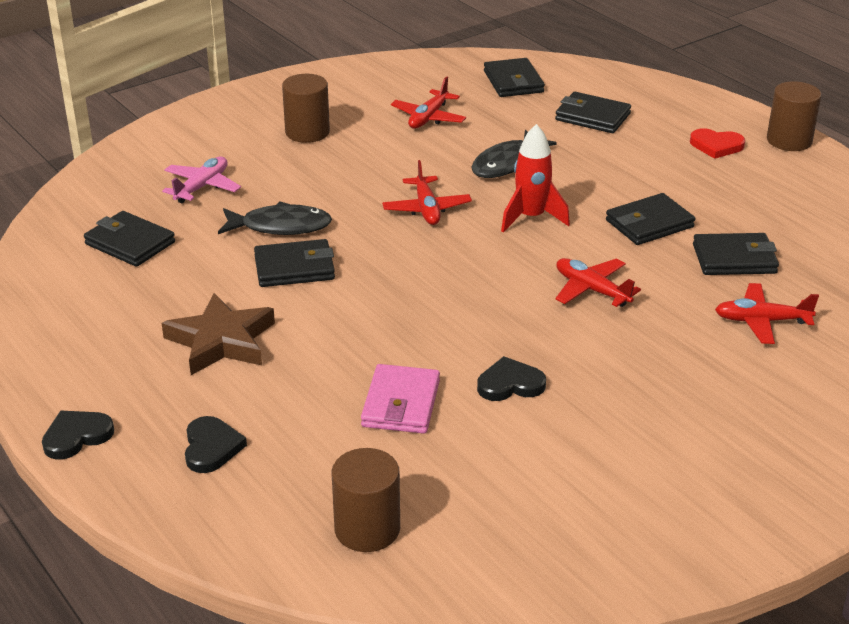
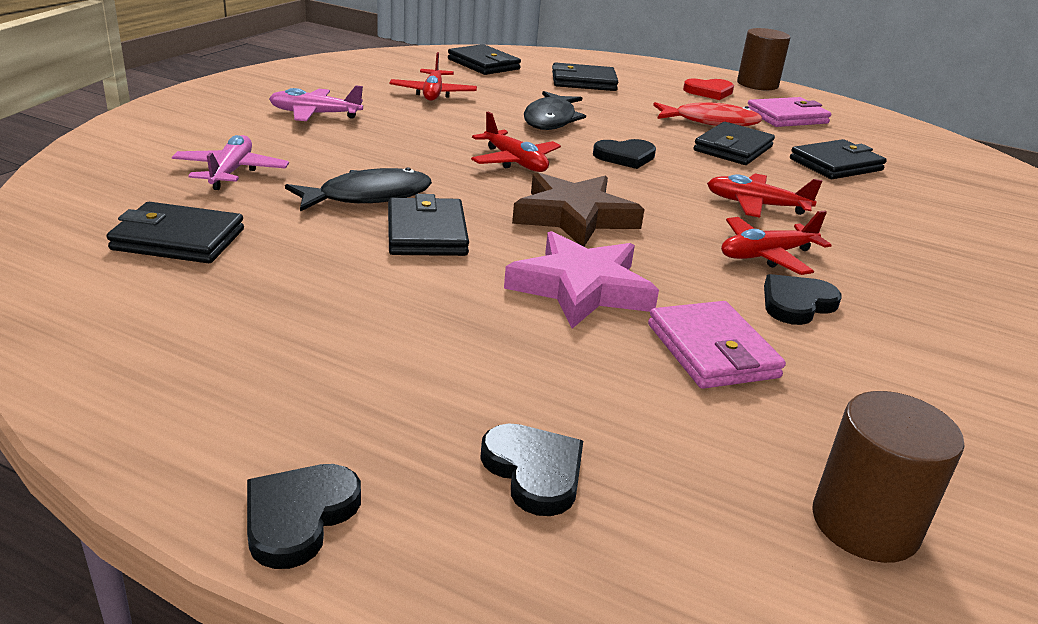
camera: 30 degrees left, 5 degrees down
(221, 341) = (411, 327): brown star -> brown star (574, 217)
(294, 268) = (426, 233): black wallet -> black wallet turned 60 degrees counterclockwise
(307, 132) = (315, 114): brown cylinder -> pink plane
(360, 336) = (581, 288): none -> pink star
(531, 218) = (625, 157): red rocket -> black heart
(667, 187) = (710, 122): none -> red fish
(761, 321) = (926, 207): red plane -> red plane (766, 255)
(762, 191) = (787, 117): none -> pink wallet

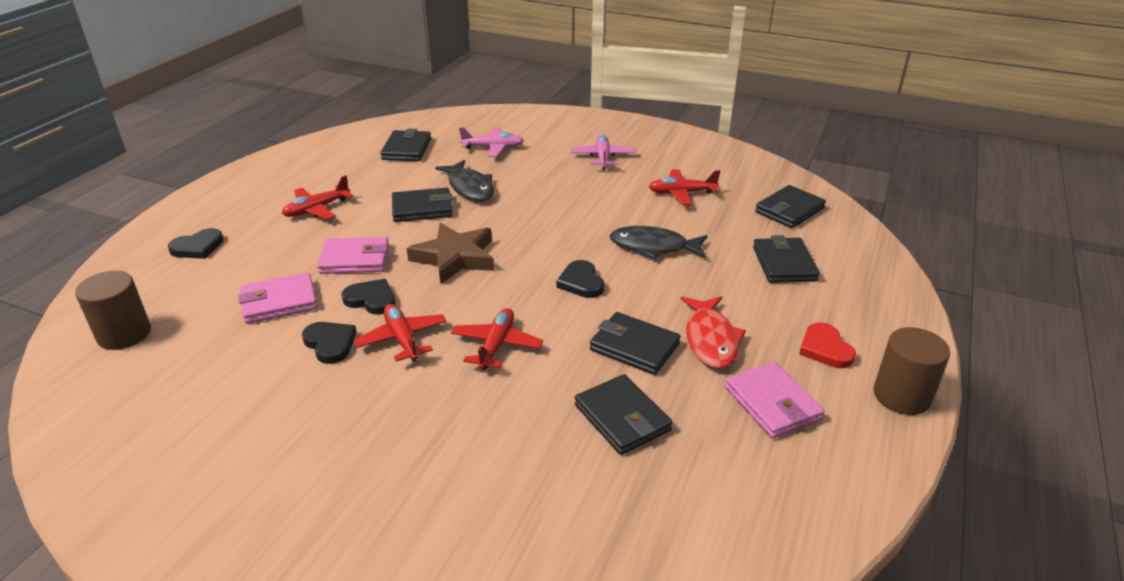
camera: 90 degrees right, 5 degrees up
(299, 516) = (193, 202): black heart -> black heart (371, 299)
(515, 162) = (547, 233): red plane -> red plane (317, 209)
(581, 288) = (355, 259): pink star -> pink wallet

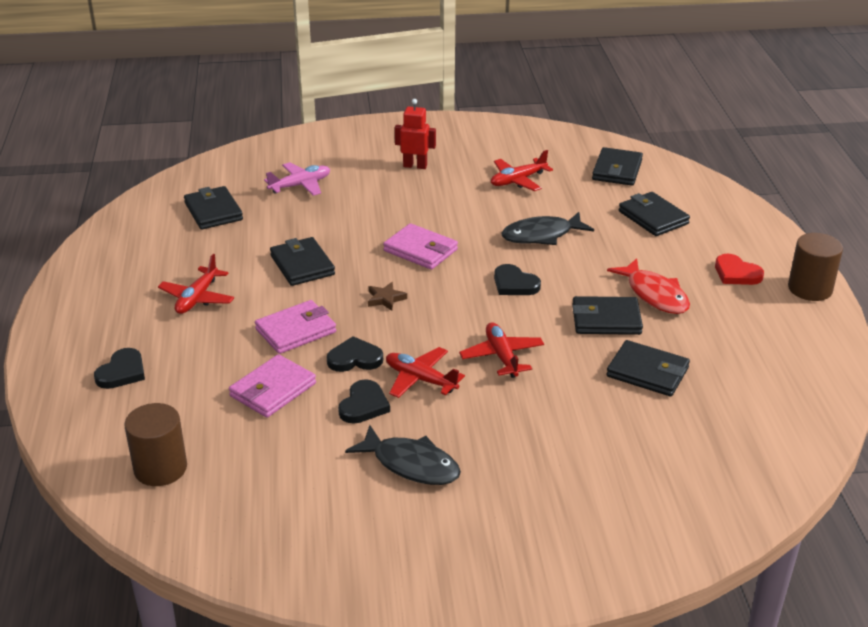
camera: 30 degrees left, 0 degrees up
(330, 343) = (363, 405): black heart -> black heart turned 90 degrees clockwise
(422, 209) = (302, 265): black wallet -> black wallet turned 75 degrees counterclockwise
(455, 257) = (385, 299): brown star -> brown star, size x0.46
(470, 188) = (324, 231): black fish -> black fish (411, 464)
(602, 157) = (415, 166): pink plane -> red robot
(772, 404) = (736, 324): pink wallet -> pink wallet (420, 250)

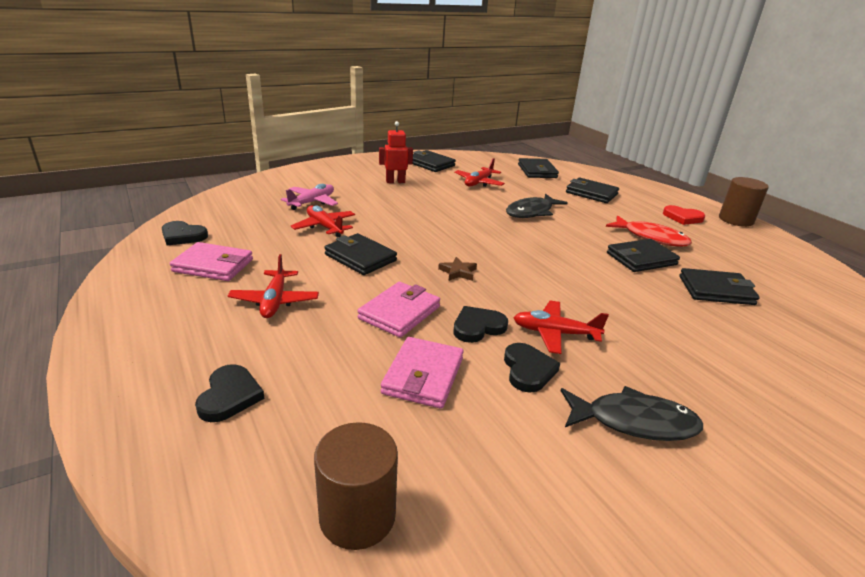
camera: 25 degrees left, 5 degrees down
(213, 211) = (244, 229): black wallet -> black wallet (430, 164)
(420, 250) = (452, 233): pink wallet -> pink wallet (213, 265)
(502, 356) = (599, 300): red plane -> red plane (324, 227)
(514, 284) = (548, 245): black heart -> black heart (183, 236)

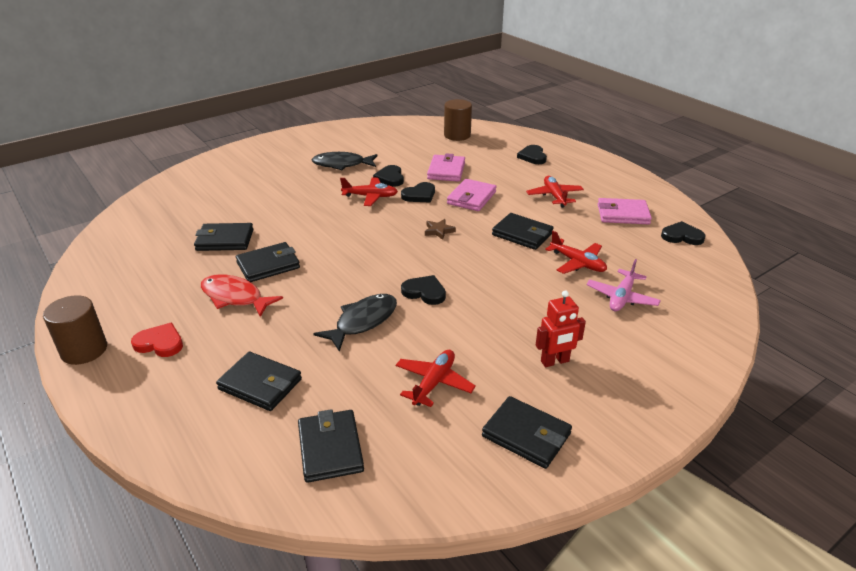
camera: 175 degrees right, 5 degrees up
(480, 223) = (424, 292): none -> black heart

